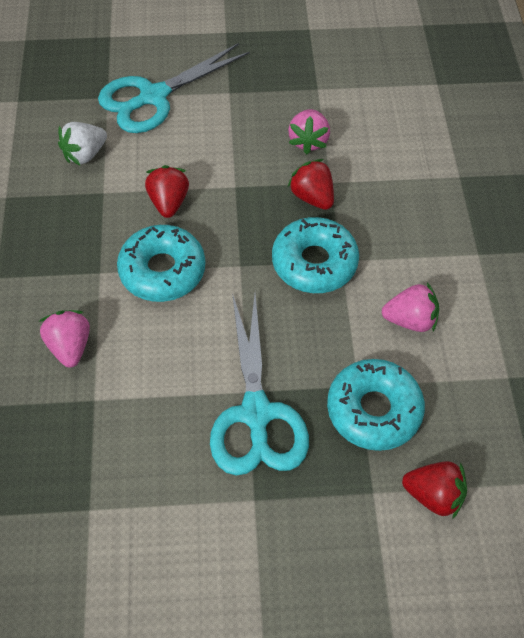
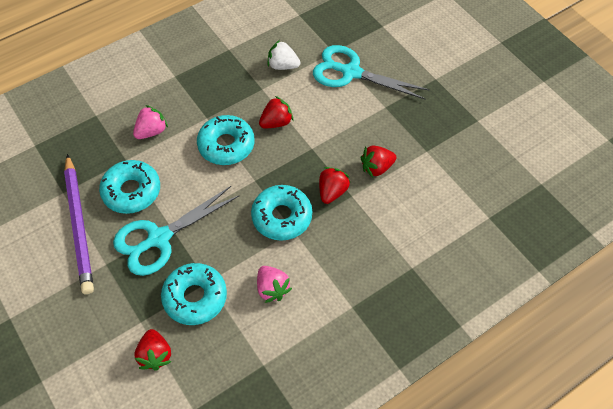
camera: 60 degrees right, 0 degrees up
(155, 415) = (131, 191): none -> turquoise donut
(164, 509) = (79, 225): none -> purple pencil
(308, 141) = (376, 168): pink strawberry -> red strawberry

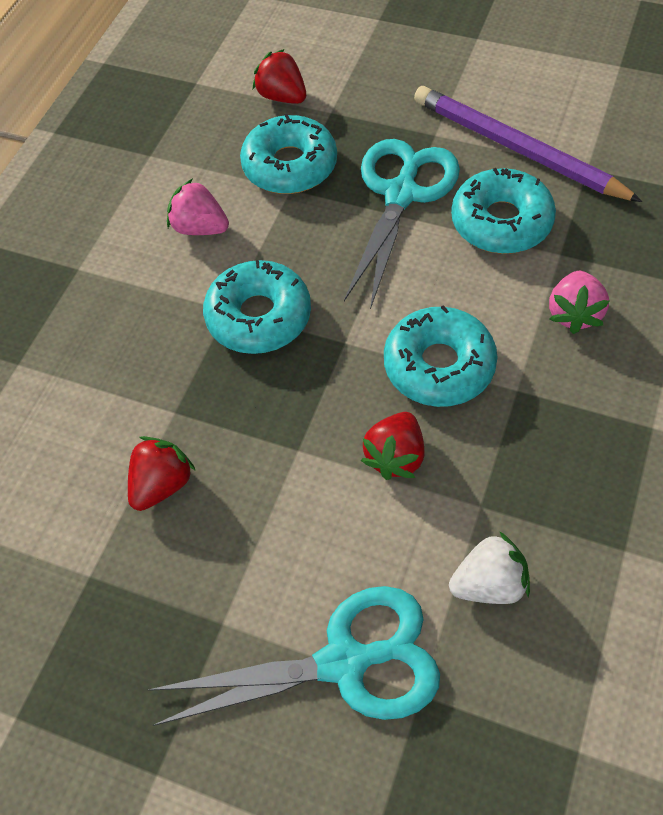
camera: 150 degrees right, 0 degrees up
(332, 192) = (210, 398): red strawberry -> none

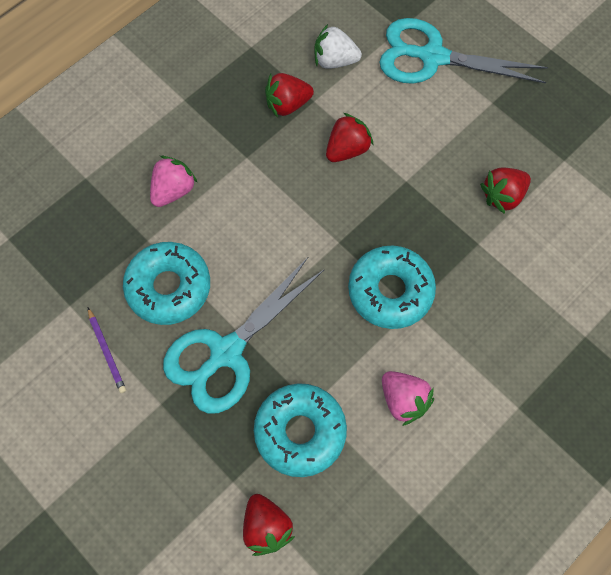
camera: 160 degrees left, 10 degrees up
(439, 366) = (285, 195): turquoise donut -> none
(512, 483) = (287, 104): none -> red strawberry
(518, 149) = (106, 351): purple pencil -> purple pencil, size x0.41

